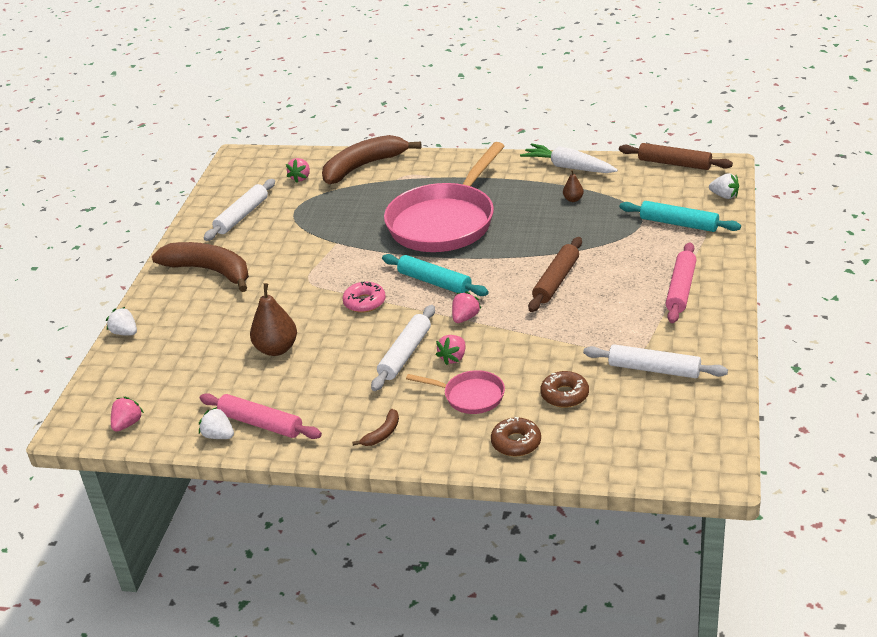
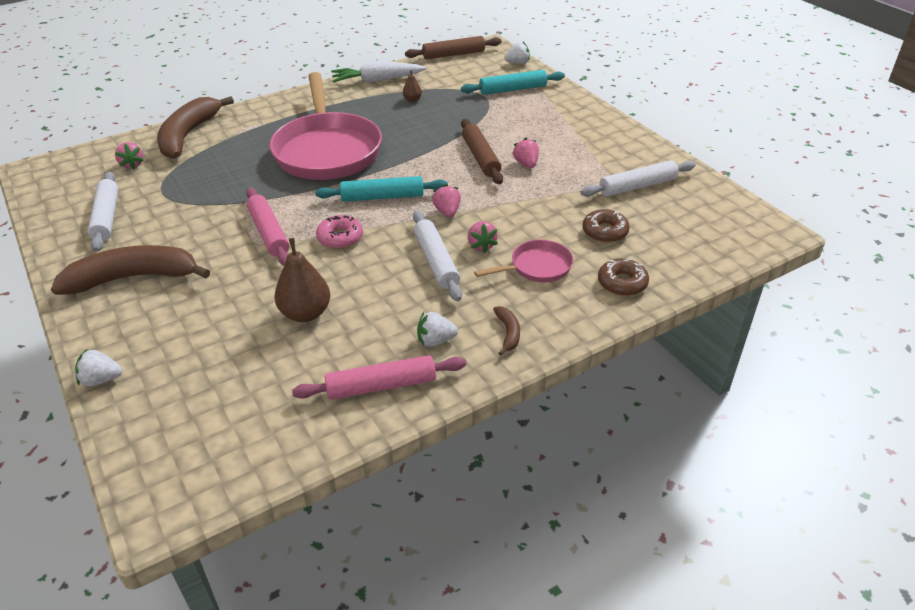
camera: 45 degrees left, 5 degrees up
(127, 424) = (228, 468): pink strawberry -> pink strawberry (526, 164)
(219, 436) = (352, 421): white strawberry -> white strawberry (435, 341)
(681, 289) = (576, 129): pink rolling pin -> pink rolling pin (269, 233)

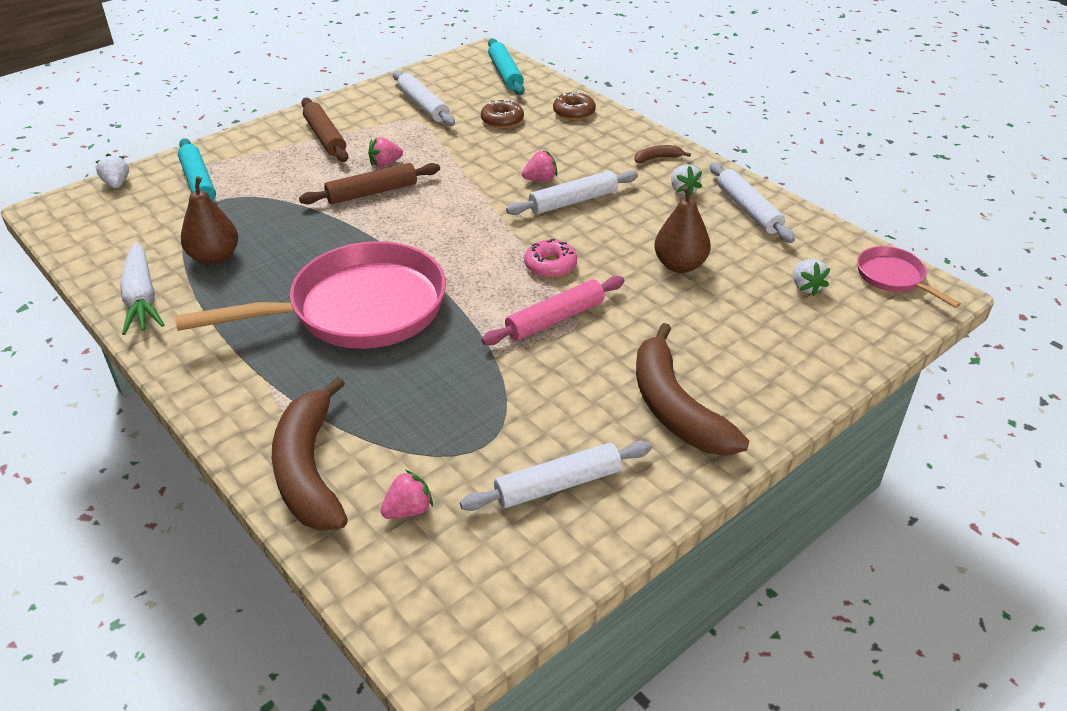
camera: 100 degrees left, 0 degrees up
(101, 379) = (834, 376): white strawberry -> white strawberry (806, 287)
(188, 135) = (309, 469): brown banana -> brown banana turned 75 degrees clockwise
(381, 386) = (748, 210): pink rolling pin -> white rolling pin
(382, 197) = (464, 248): turquoise rolling pin -> turquoise rolling pin (505, 74)
(412, 100) = (214, 257): brown pear -> brown pear, size x1.97
(447, 212) = (487, 203): pink strawberry -> none
(453, 54) = (68, 238): brown rolling pin -> brown rolling pin (325, 137)
(537, 267) = (565, 150): pink pan -> pink pan (893, 277)

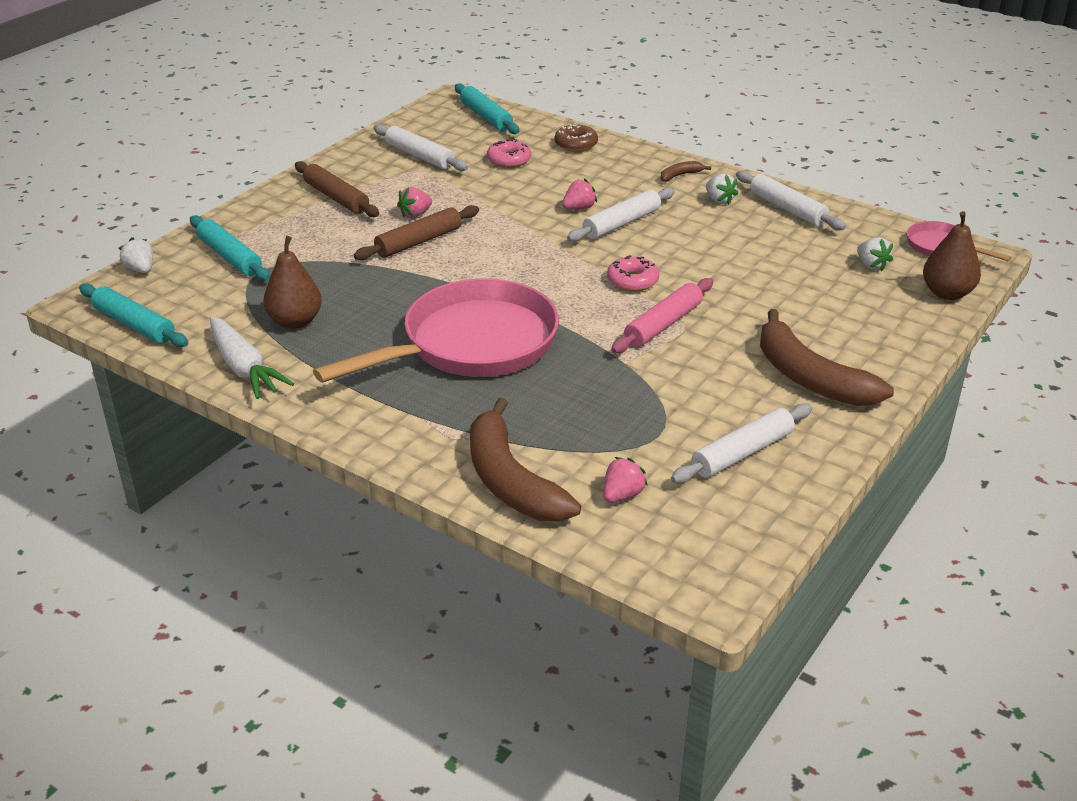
camera: 15 degrees left, 5 degrees down
(78, 237) = (134, 324): none -> turquoise rolling pin
(502, 120) = (509, 160): brown donut -> pink donut
(679, 265) = (751, 264): brown pear -> brown pear (947, 293)

